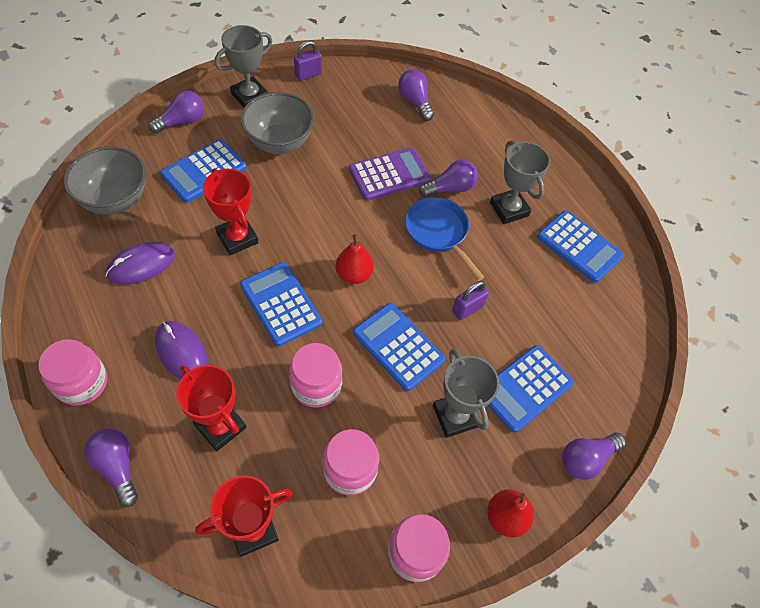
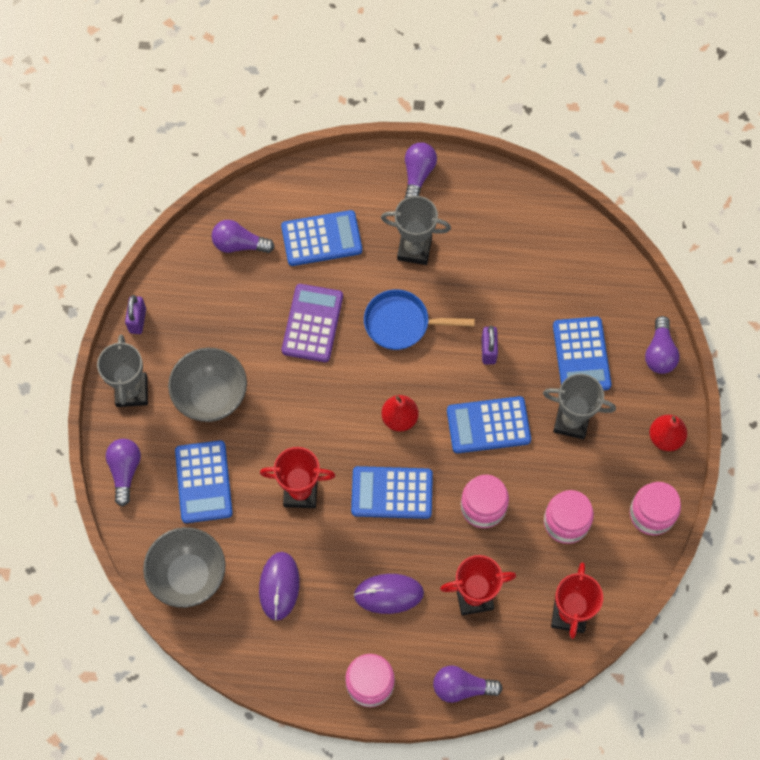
camera: 50 degrees left, 10 degrees up
(450, 188) = (361, 282): purple light bulb -> purple light bulb (418, 175)
(579, 247) = (487, 221): blue calculator -> blue calculator (321, 239)

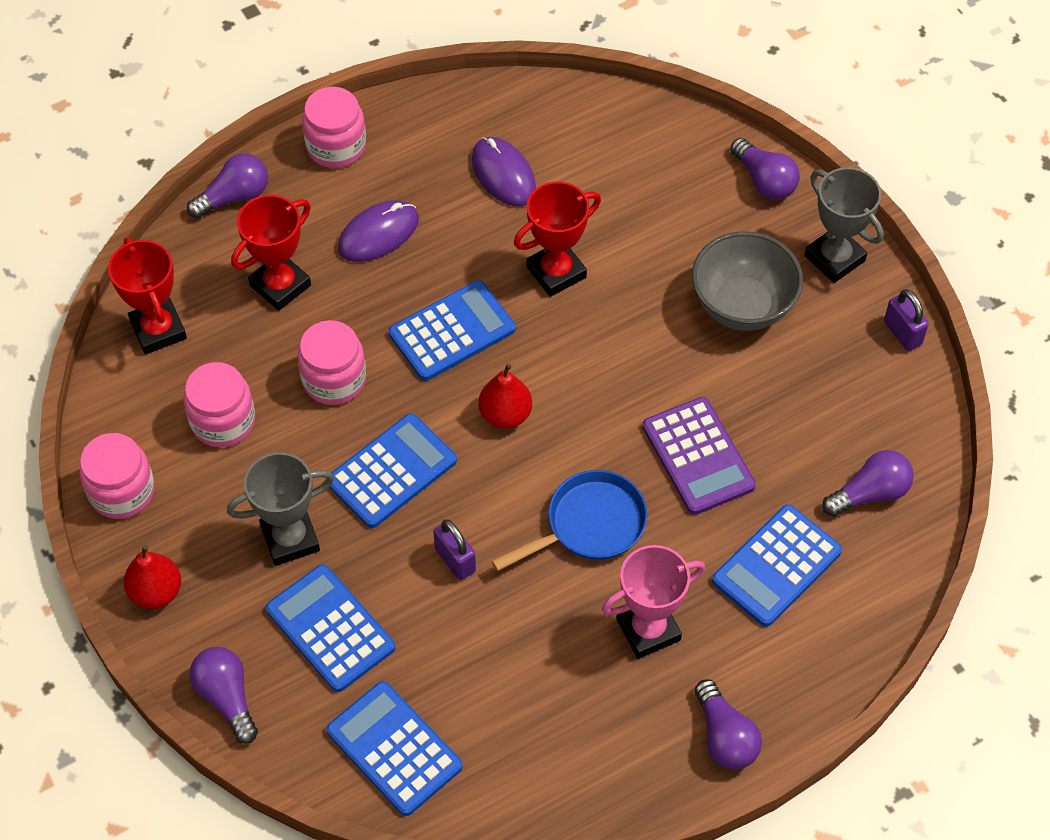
camera: 145 degrees right, 10 degrees down
(188, 576) = (607, 129): grey bowl -> none
(203, 482) = (671, 220): blue calculator -> blue calculator (394, 749)
(414, 249) = (648, 630): grey trophy -> pink trophy

